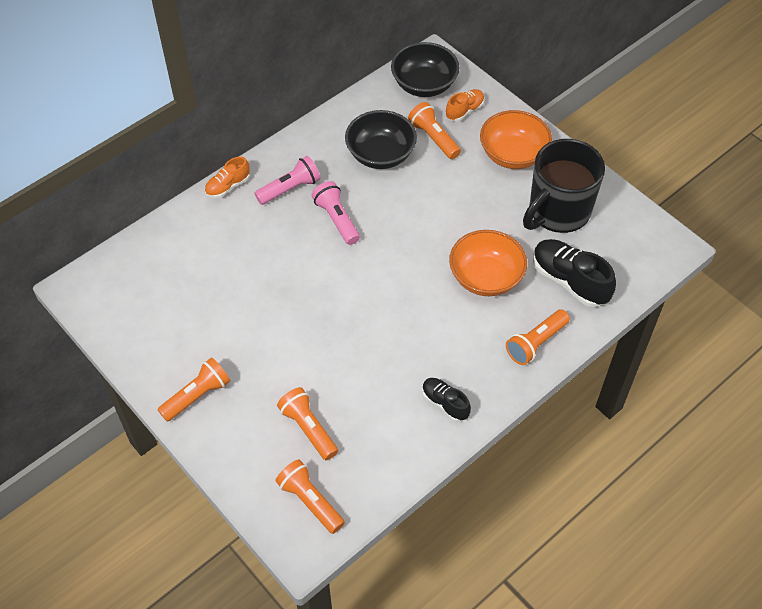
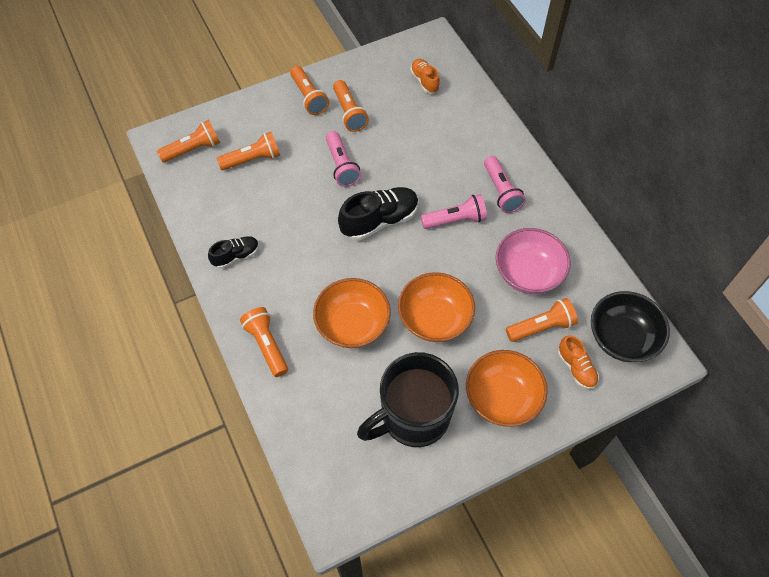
camera: 105 degrees right, 5 degrees up
(213, 346) = (349, 113): none -> orange flashlight
(228, 186) = (515, 146): orange shoe -> orange shoe (424, 81)
(294, 335) = (341, 166): none -> pink flashlight
(380, 154) = (528, 273): black bowl -> pink bowl
(455, 215) = (434, 319): none -> orange bowl
(557, 212) = (413, 417): black mug -> black mug turned 90 degrees counterclockwise
(569, 281) = (324, 398): black shoe -> black shoe (379, 220)

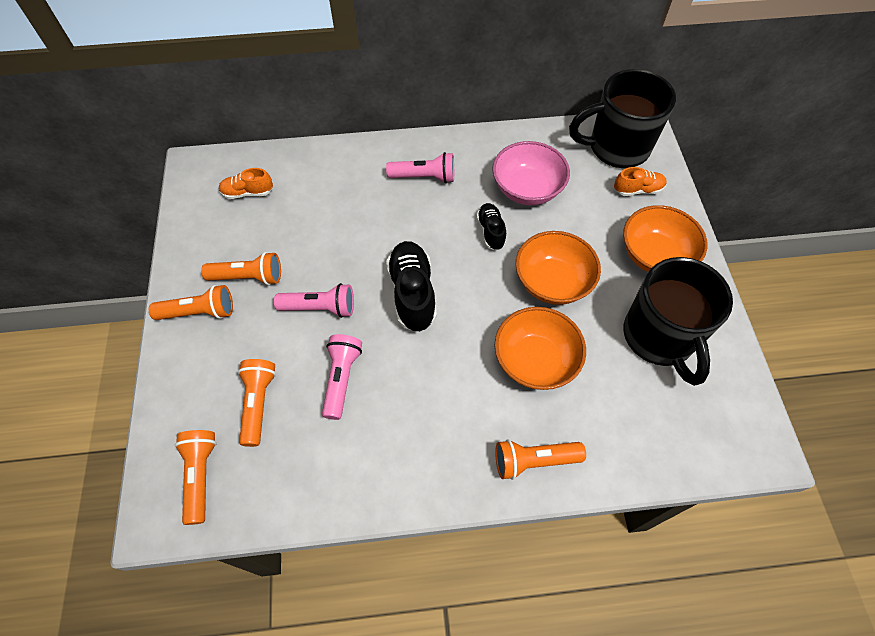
camera: 70 degrees left, 0 degrees up
(236, 256) = (396, 463): black shoe -> black shoe (491, 231)
(455, 220) = (441, 225): pink flashlight -> pink flashlight (341, 379)
(541, 327) = (588, 200): orange flashlight -> none
(622, 338) = (616, 148): black bowl -> black mug

